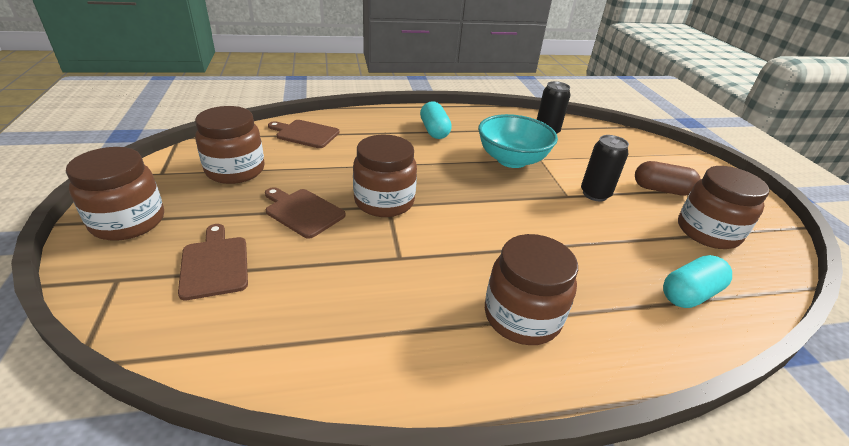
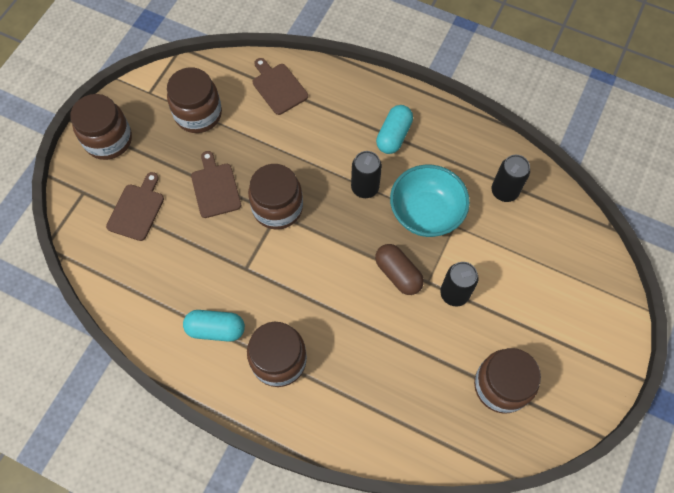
camera: 40 degrees right, 30 degrees up
(447, 163) = (365, 188): none -> black can
(661, 190) = (524, 323): brown capsule -> brown capsule (398, 274)
(690, 294) = (409, 419): turquoise capsule -> turquoise capsule (216, 329)

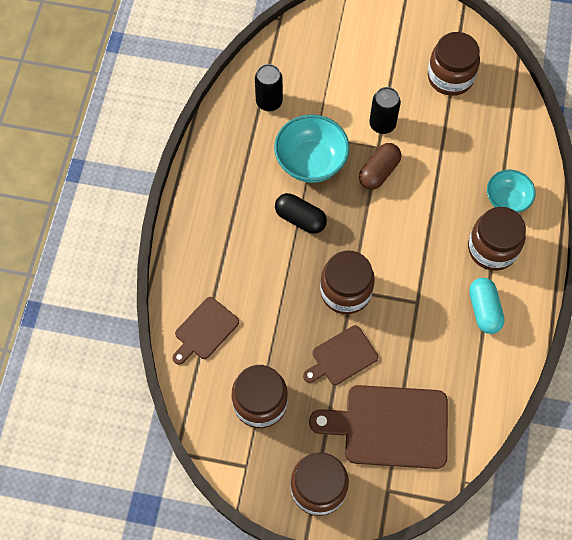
camera: 105 degrees left, 0 degrees up
(137, 209) = (389, 426): brown cutting board -> brown cutting board, size x1.77
(331, 396) = (507, 199): none -> turquoise bowl
(365, 188) = (300, 219): black can -> black capsule
(393, 136) = (235, 206): turquoise capsule -> none

